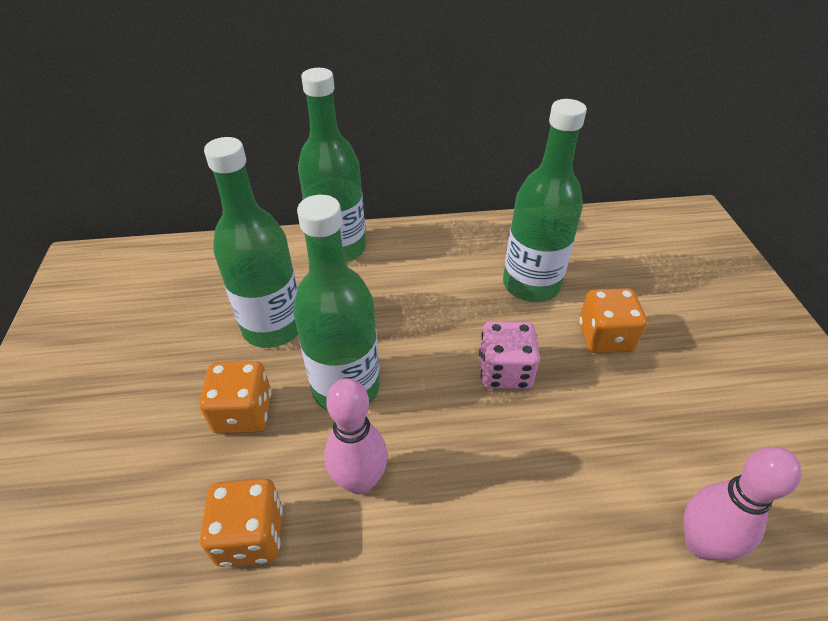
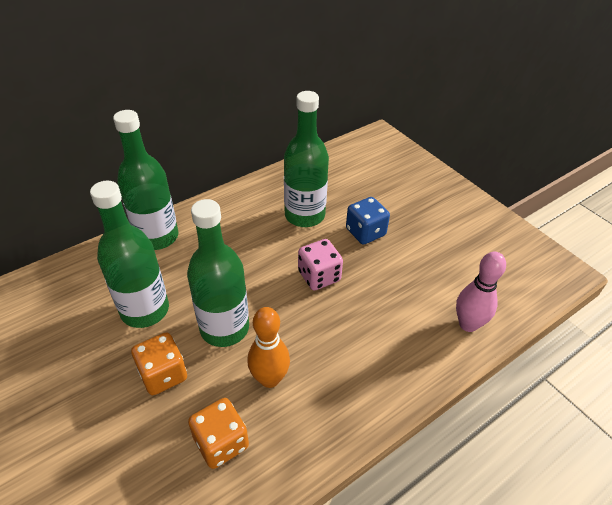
camera: 30 degrees left, 0 degrees up
(359, 480) = (269, 379): pink bowling pin -> orange bowling pin
(605, 337) = (365, 232): orange dice -> blue dice

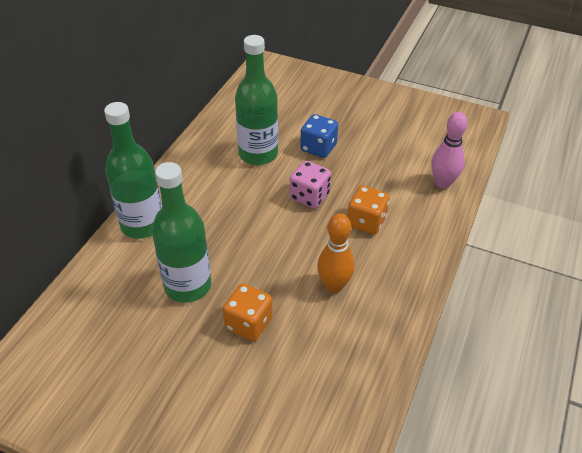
camera: 30 degrees left, 0 degrees up
(221, 442) = (335, 344): orange dice -> orange dice (366, 222)
(224, 328) = (267, 267): green bottle -> none

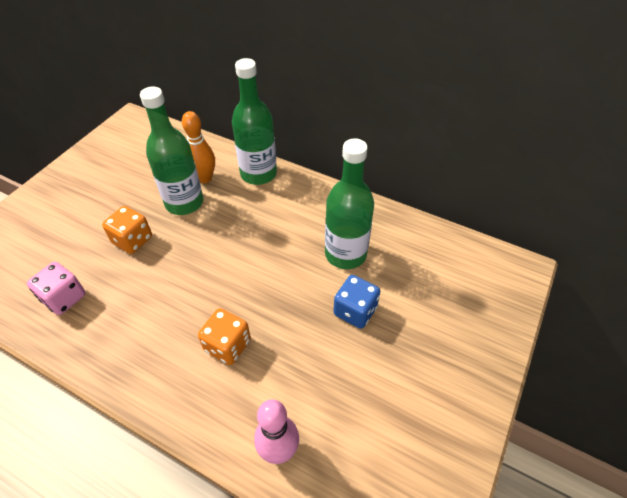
camera: 95 degrees right, 5 degrees up
(309, 196) = (275, 295): pink dice -> pink dice (64, 298)
(334, 285) = (151, 305): orange bowling pin -> orange bowling pin (204, 178)

